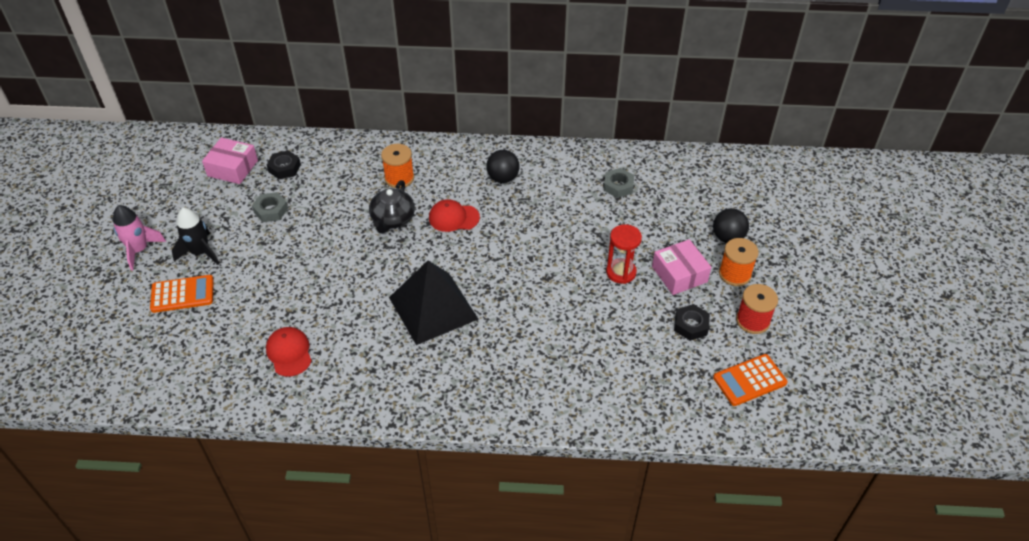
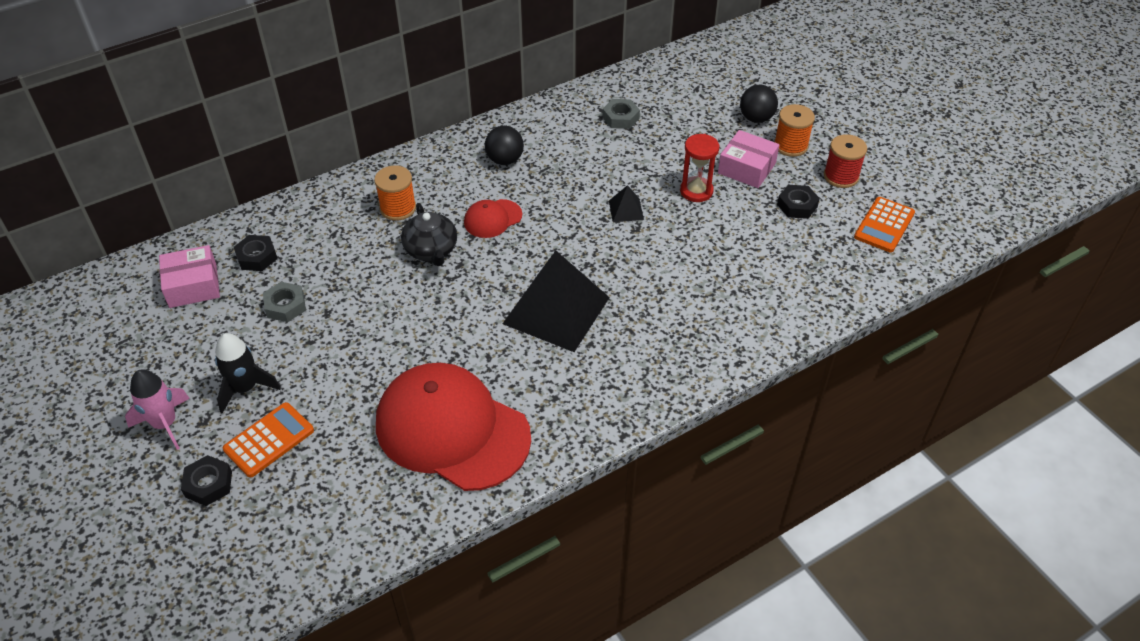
camera: 35 degrees left, 0 degrees up
(127, 302) = (208, 484): none -> black nut
(289, 353) = (452, 430): red cap -> red cap, size x2.27
(553, 259) = (626, 210): none -> black pyramid

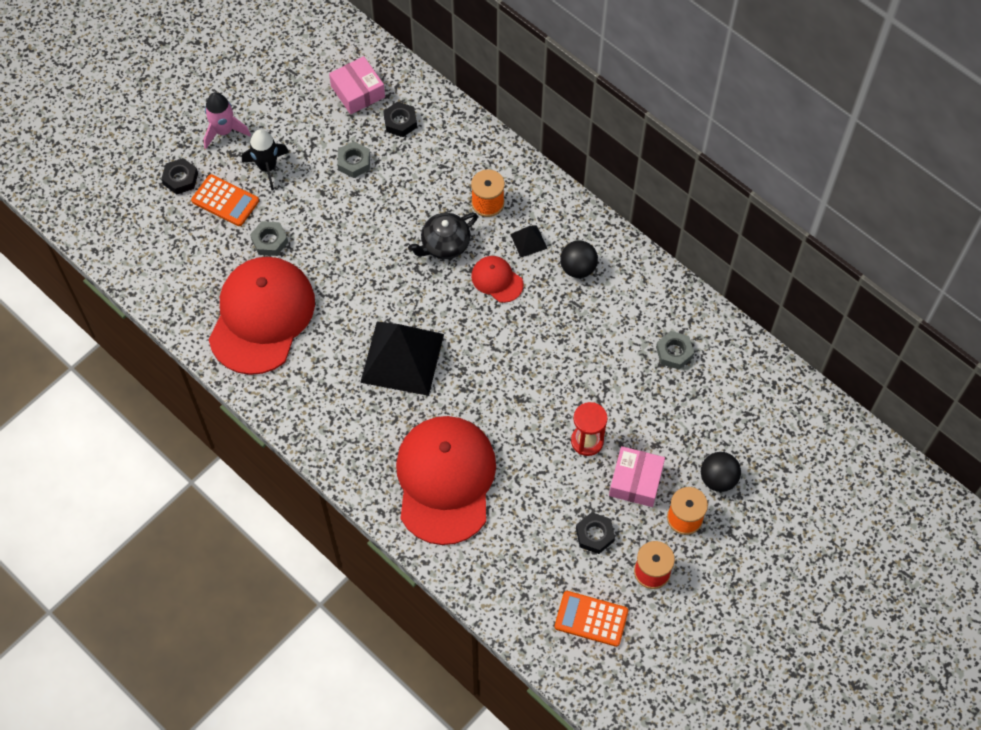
camera: 75 degrees right, 15 degrees up
(350, 404) = (270, 241): none -> grey nut
(626, 210) = (542, 385): black pyramid -> black pyramid (528, 241)
(713, 302) = (445, 480): none -> red cap

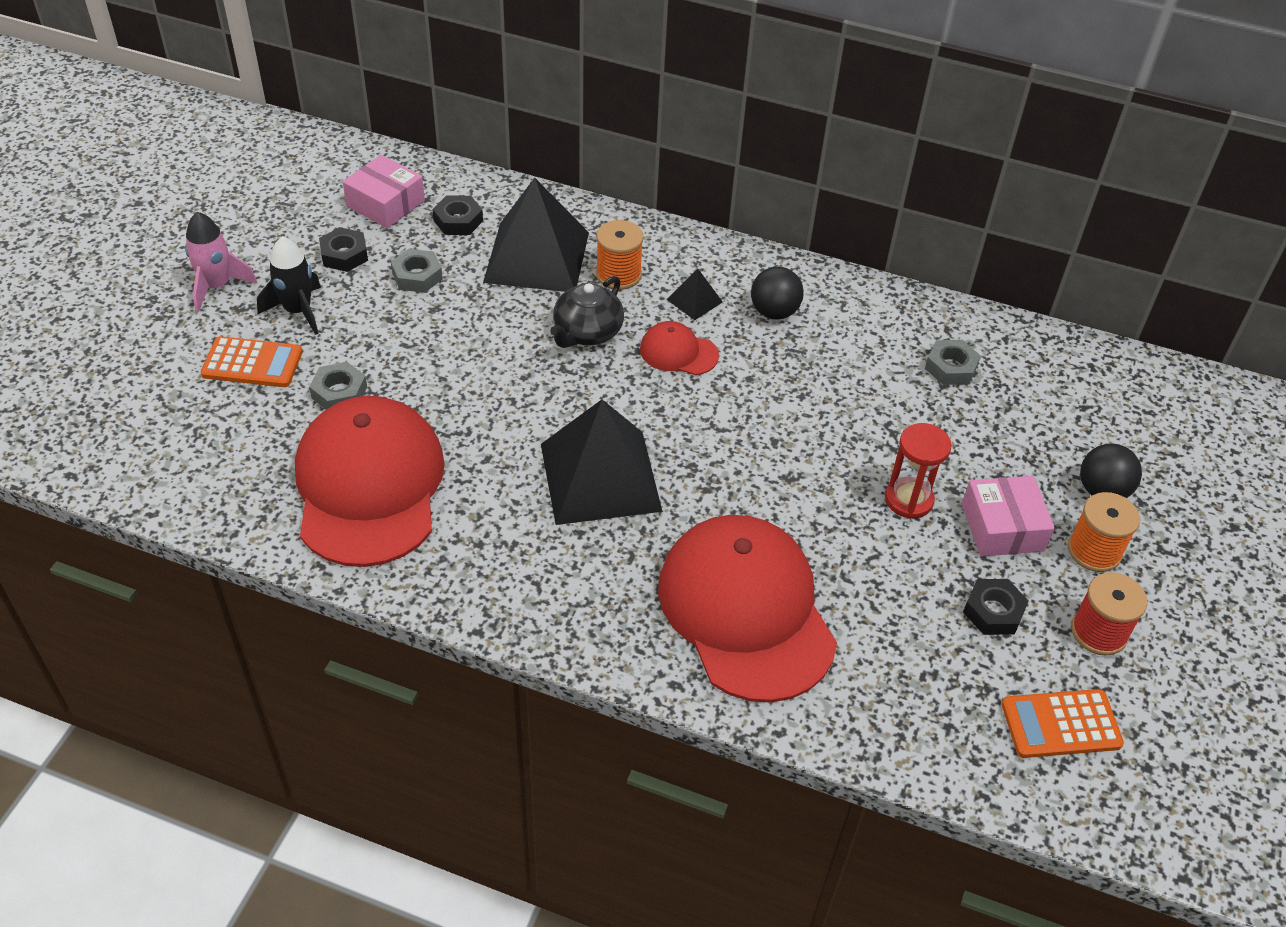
camera: 25 degrees left, 15 degrees down
(180, 179) = (174, 355): black nut -> black nut (344, 255)
(439, 170) = (536, 257): none -> black pyramid

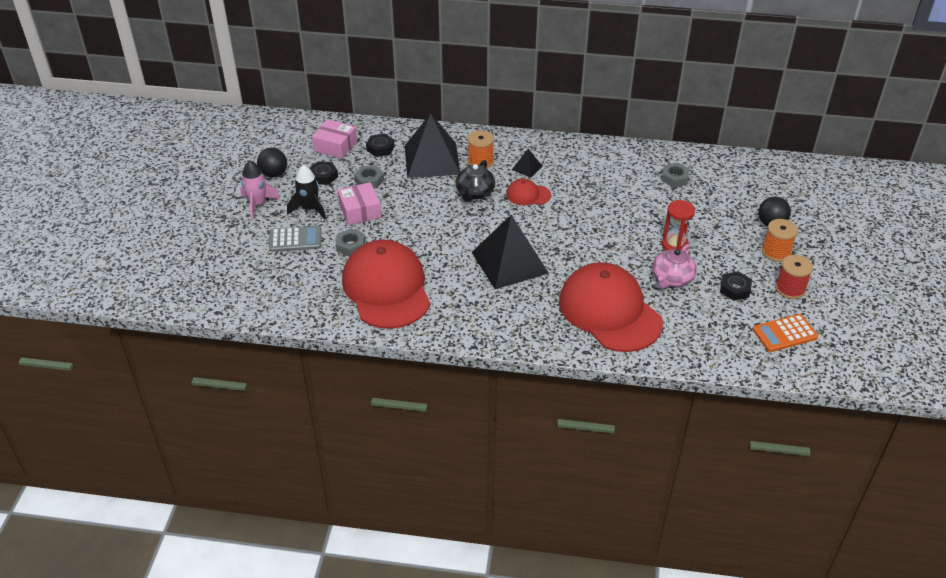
camera: 10 degrees left, 5 degrees down
(252, 363) = (295, 239): orange calculator -> grey calculator
(774, 312) = (572, 166): black ball -> black ball (274, 174)
(881, 567) = (671, 279): none -> pink teapot
(1002, 527) = (726, 249): pink box -> pink box (360, 211)

